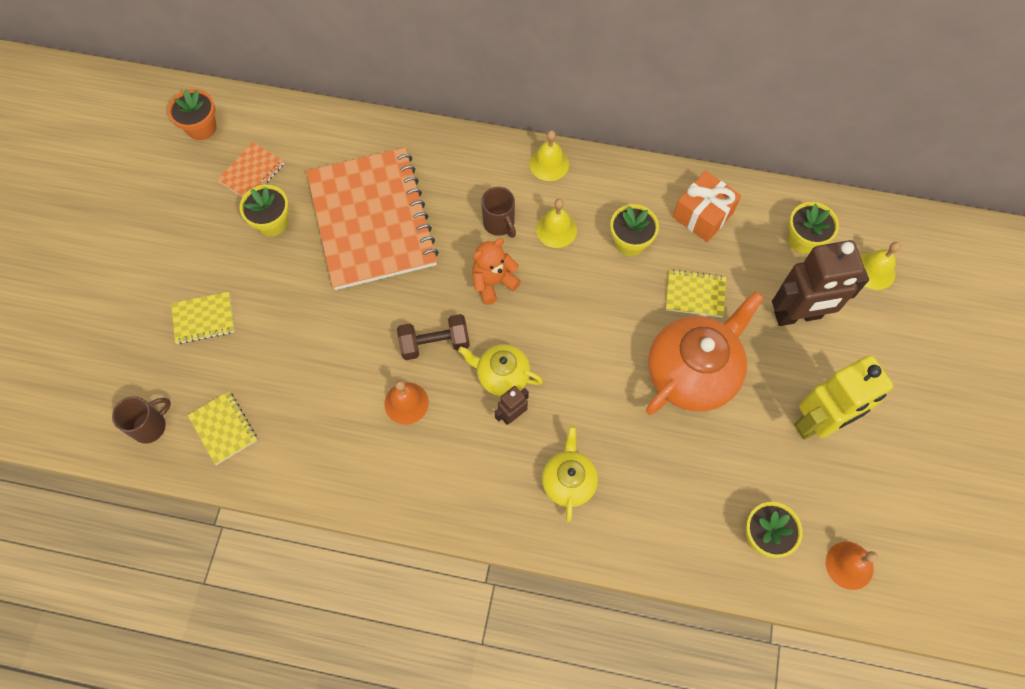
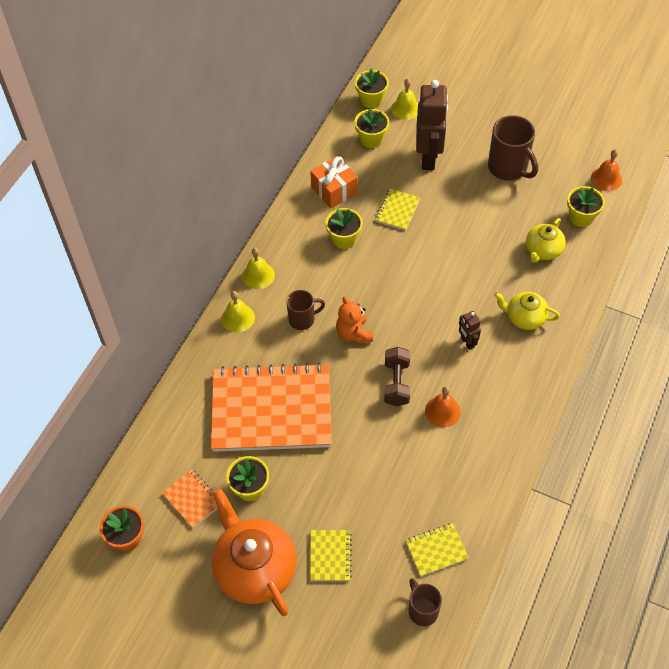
camera: 75 degrees left, 10 degrees down
(502, 376) = (434, 343): yellow teapot -> yellow teapot (543, 250)
(556, 229) = (319, 283): yellow bell -> yellow bell (238, 318)
(692, 372) = (457, 227): orange teapot -> orange teapot (255, 568)
(818, 422) = (508, 168): yellow robot -> brown mug
(872, 226) = (371, 100): none -> yellow flower pot

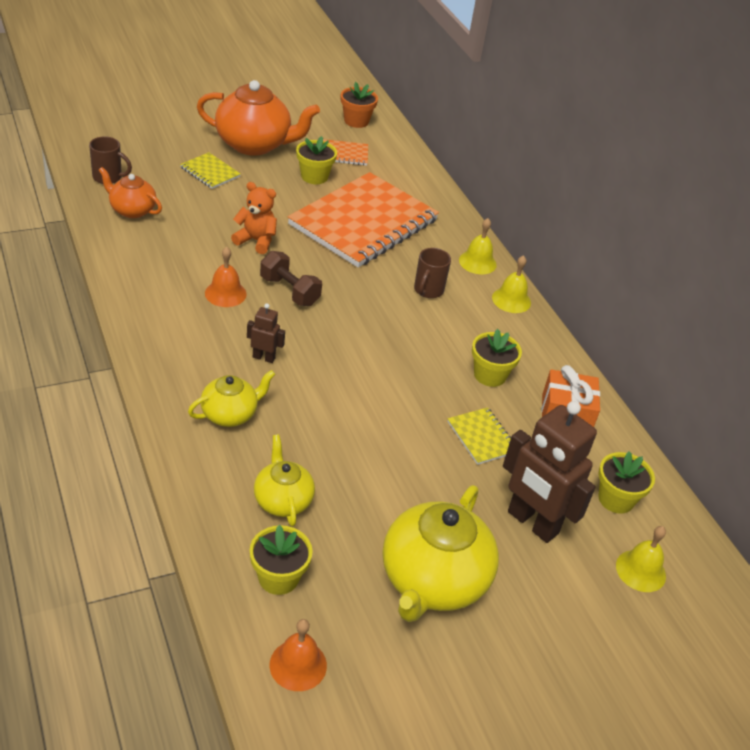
camera: 125 degrees right, 15 degrees down
(353, 333) = (373, 305): orange teddy bear -> orange teddy bear (256, 241)
(371, 100) = (688, 551): yellow flower pot -> none
(436, 550) = (132, 210): yellow notebook -> orange teapot
(508, 168) = (433, 581): brown mug -> yellow teapot

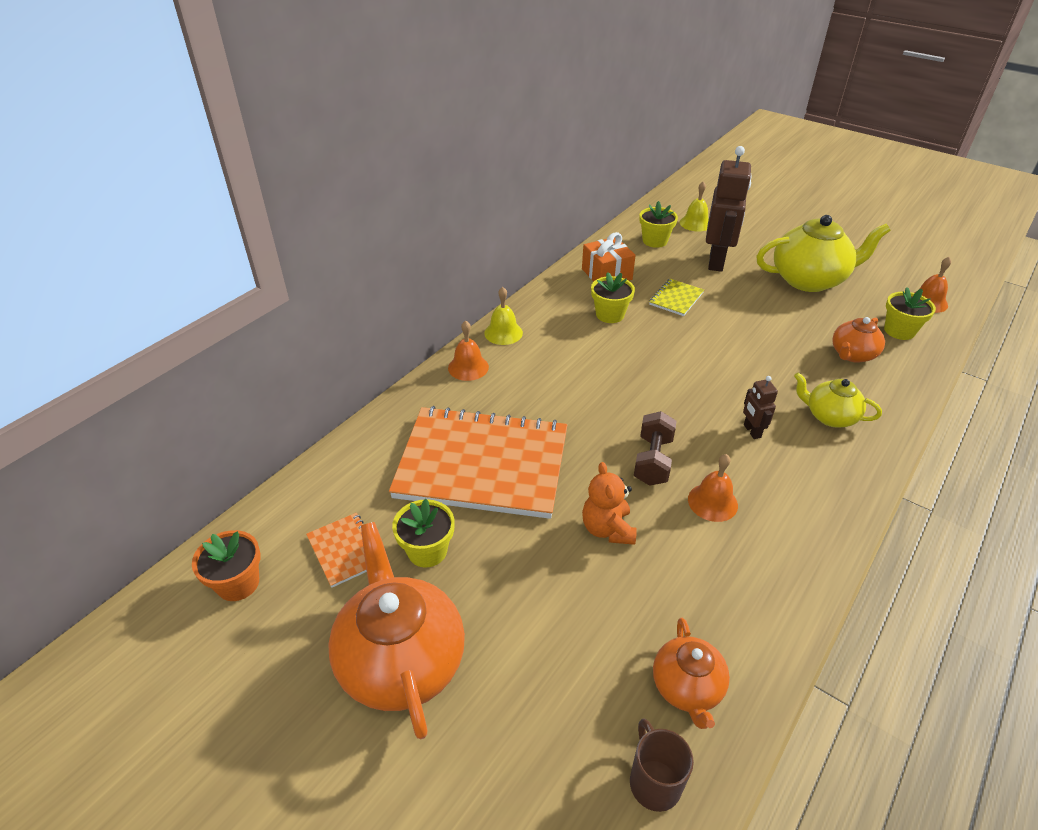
camera: 115 degrees left, 0 degrees up
(210, 172) = (519, 664): yellow notebook -> none
(282, 500) = (852, 354): yellow teapot -> orange teapot
(428, 290) = (545, 379): brown mug -> none
(477, 262) = (468, 367): yellow bell -> orange bell

